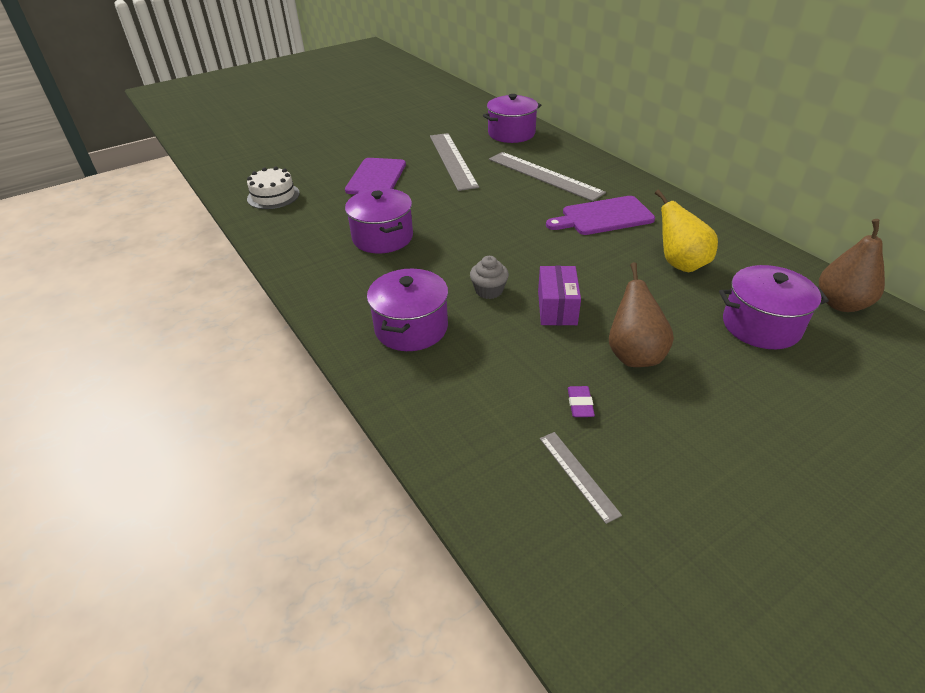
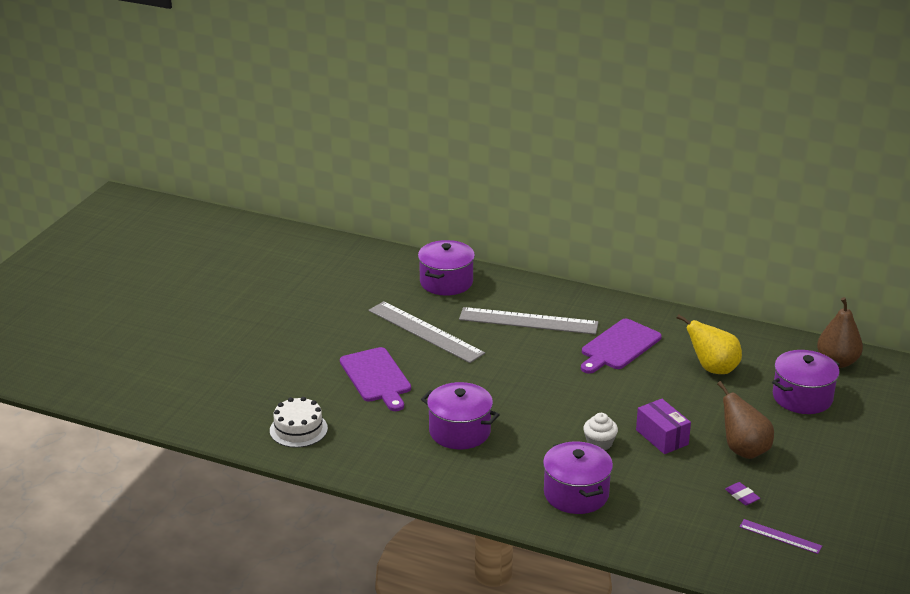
camera: 35 degrees left, 10 degrees down
(489, 290) = (599, 443): grey cupcake -> white cupcake
(578, 475) = (780, 536): grey ruler -> purple ruler

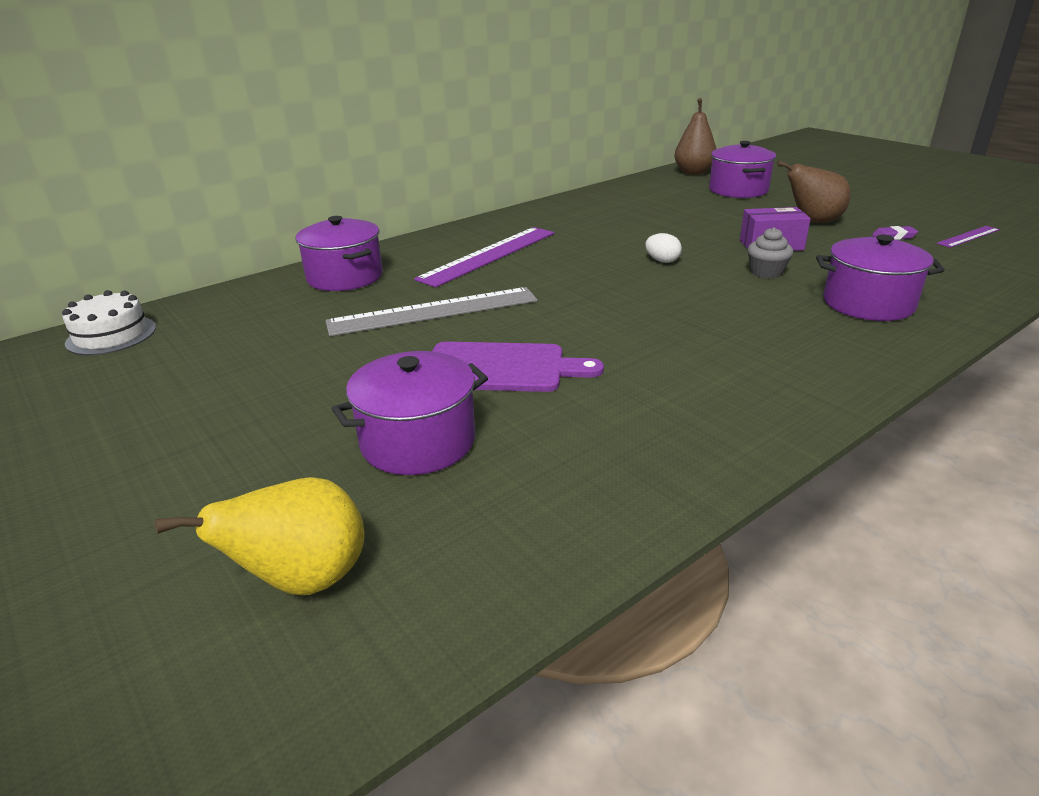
camera: 60 degrees left, 0 degrees up
(298, 429) = (582, 475): white cake -> white cake (111, 335)
(459, 431) = (689, 340): purple pot -> purple pot (418, 441)
(528, 321) = (488, 255): grey ruler -> purple ruler
(582, 394) = (662, 261): none -> white egg
(599, 443) = (766, 272): white cupcake -> grey cupcake
(618, 346) = (588, 229): purple cutting board -> none
(712, 369) = (665, 206): yellow pear -> yellow pear (304, 580)

